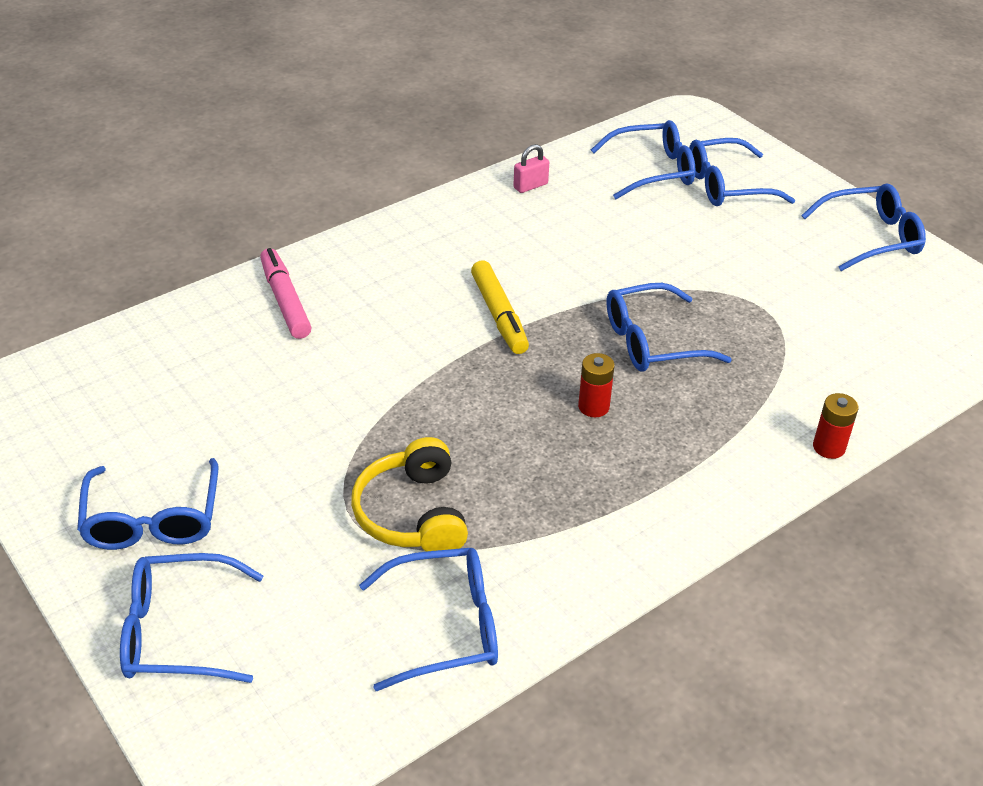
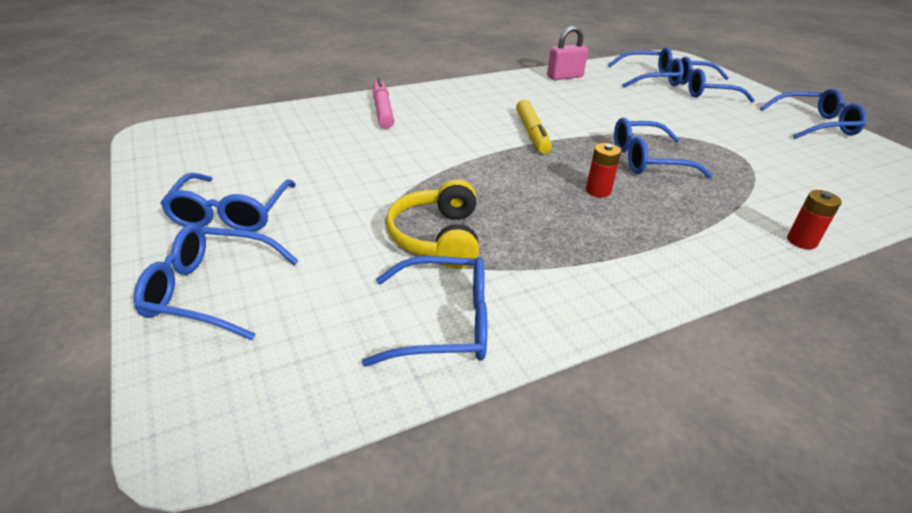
camera: 10 degrees right, 5 degrees down
(530, 186) = (565, 77): pink padlock -> pink padlock, size x1.52

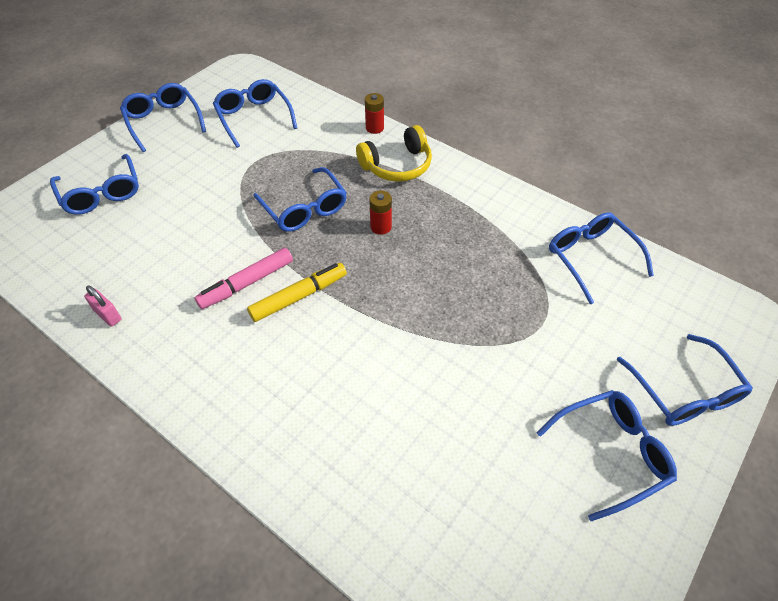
camera: 115 degrees left, 15 degrees up
(382, 110) = (322, 460): pink marker -> pink marker (246, 283)
(437, 237) = (519, 296): yellow headphones -> yellow headphones (397, 166)
(565, 77) = (108, 315): pink padlock -> pink padlock, size x0.66
(650, 78) = (79, 238): blue glasses -> blue glasses (254, 117)

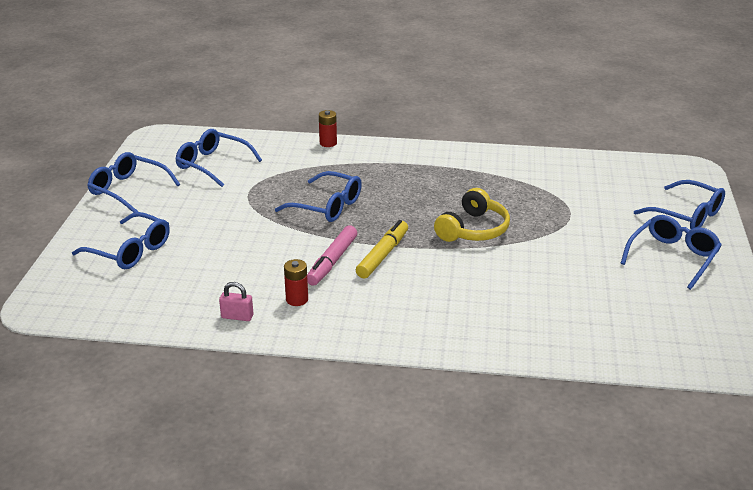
camera: 30 degrees left, 20 degrees down
(381, 227) = (400, 198): red battery -> red battery (297, 299)
(397, 166) = (373, 160): yellow headphones -> yellow headphones (473, 230)
(591, 258) = (567, 169): blue glasses -> none

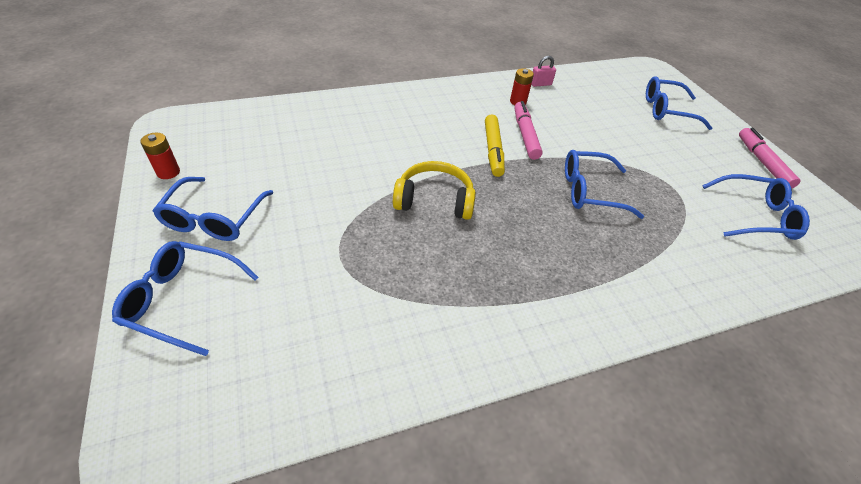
camera: 150 degrees right, 15 degrees up
(128, 190) = (762, 162): blue glasses -> pink marker
(328, 143) = (705, 300): red battery -> red battery (168, 172)
(473, 230) = (434, 200): yellow headphones -> yellow headphones turned 90 degrees clockwise

